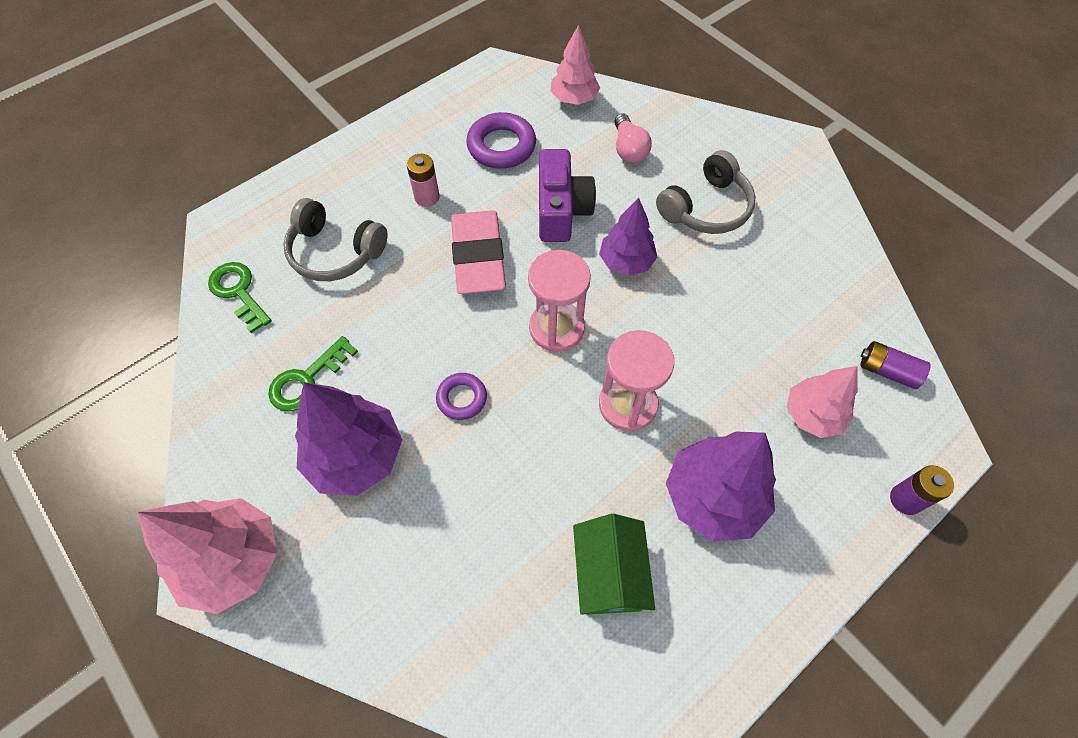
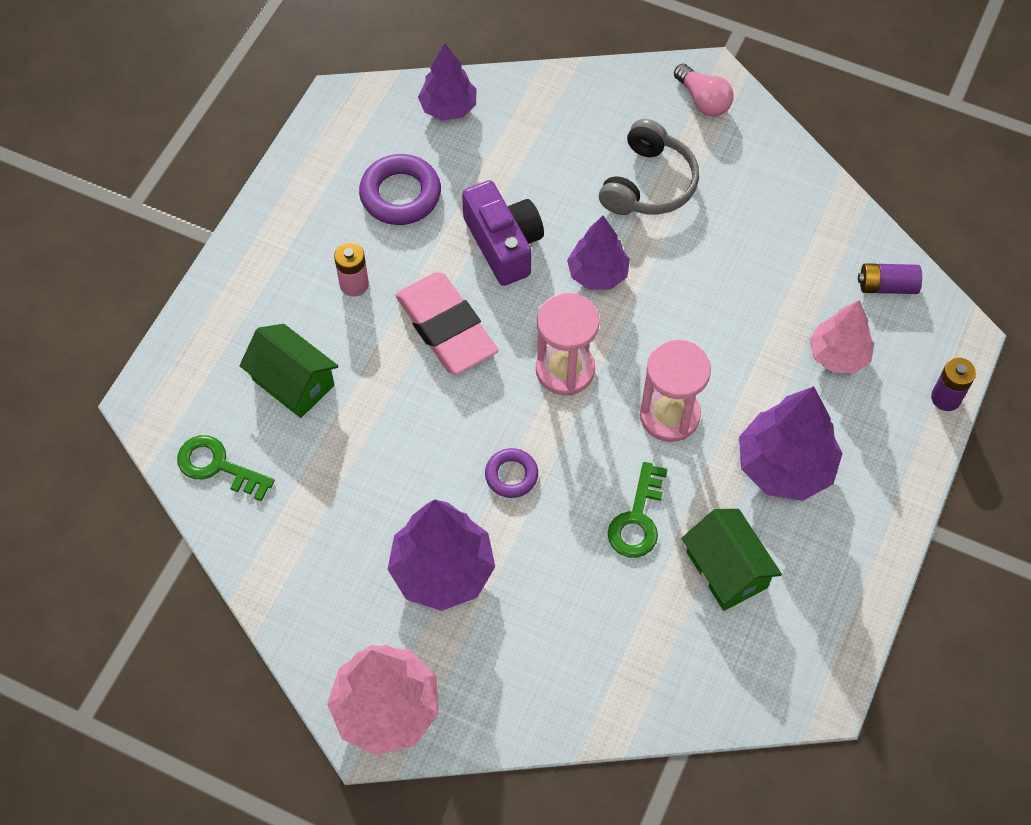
camera: 25 degrees left, 0 degrees up
(307, 380) = (348, 522): green key -> green key (637, 519)
(335, 252) = (293, 382): grey headphones -> green house
(574, 99) = (448, 108): pink tree -> purple tree
(628, 149) = (538, 147): pink light bulb -> pink light bulb (703, 100)

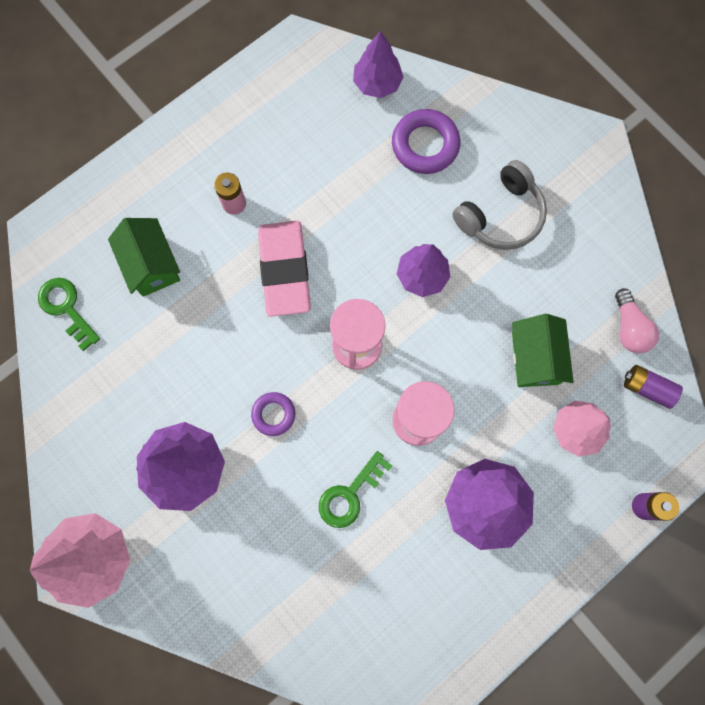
camera: 25 degrees right, 15 degrees up
(400, 194) = (305, 143): purple ring -> purple ring (425, 145)
(504, 244) = (362, 219): purple camera -> none
(703, 100) = (581, 161): pink light bulb -> pink light bulb (629, 328)
(727, 569) = (396, 568): green house -> green house (535, 358)

